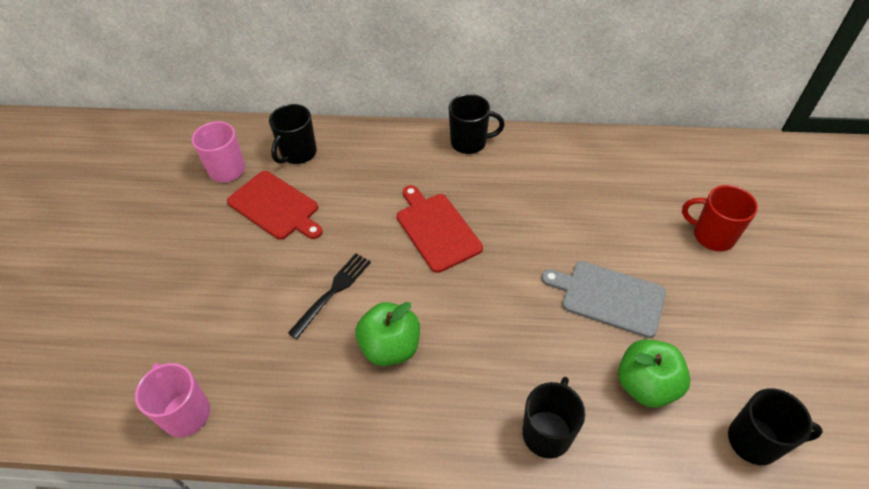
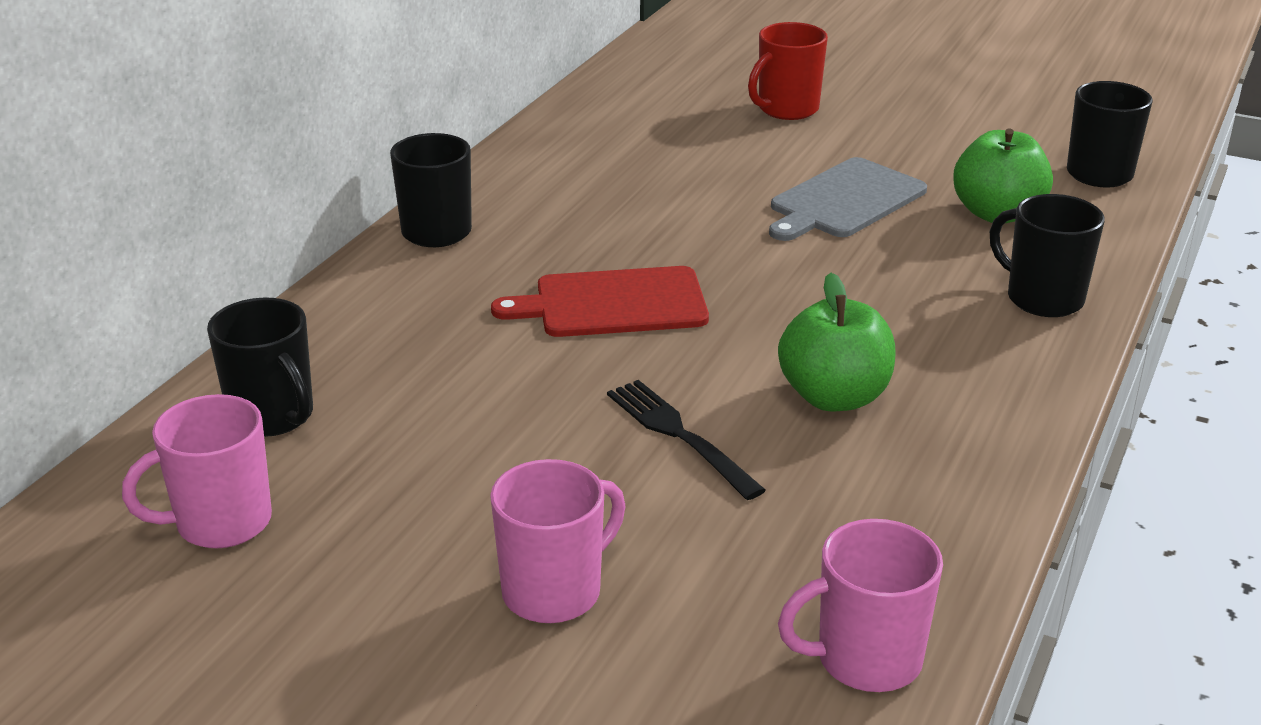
camera: 70 degrees left, 20 degrees down
(208, 284) = (554, 591): none -> pink mug
(275, 206) = (403, 469): red cutting board -> none

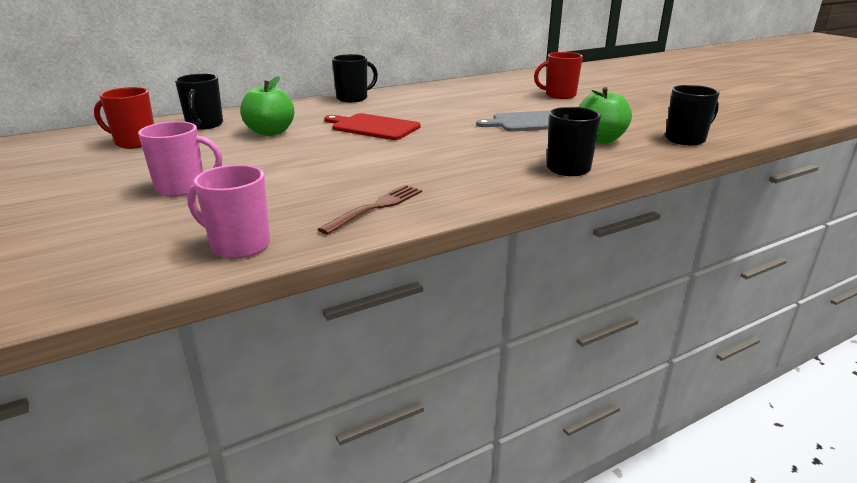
camera: 35 degrees right, 5 degrees down
(221, 523) = (134, 142): pink mug -> red mug
(679, 435) = (318, 164): black fork -> none
(834, 397) = (402, 171): green apple -> green apple (270, 132)
(923, 494) = (376, 207): none -> brown fork

